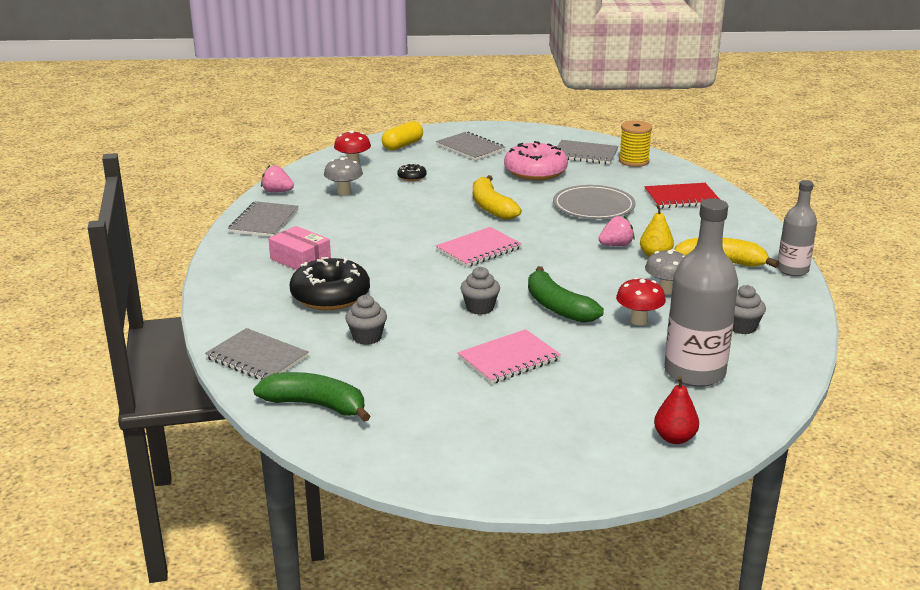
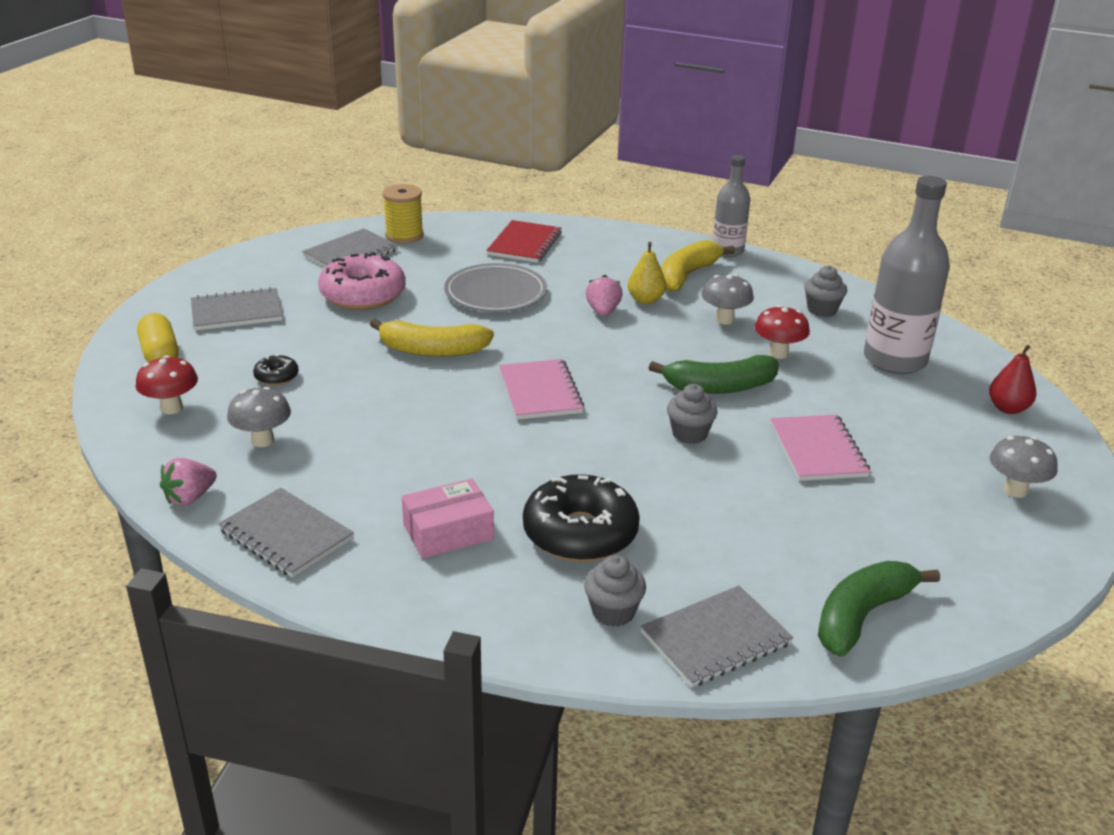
camera: 65 degrees left, 5 degrees up
(367, 337) = (712, 533): grey cupcake -> grey cupcake (613, 612)
(537, 454) = (1015, 490): none -> grey mushroom

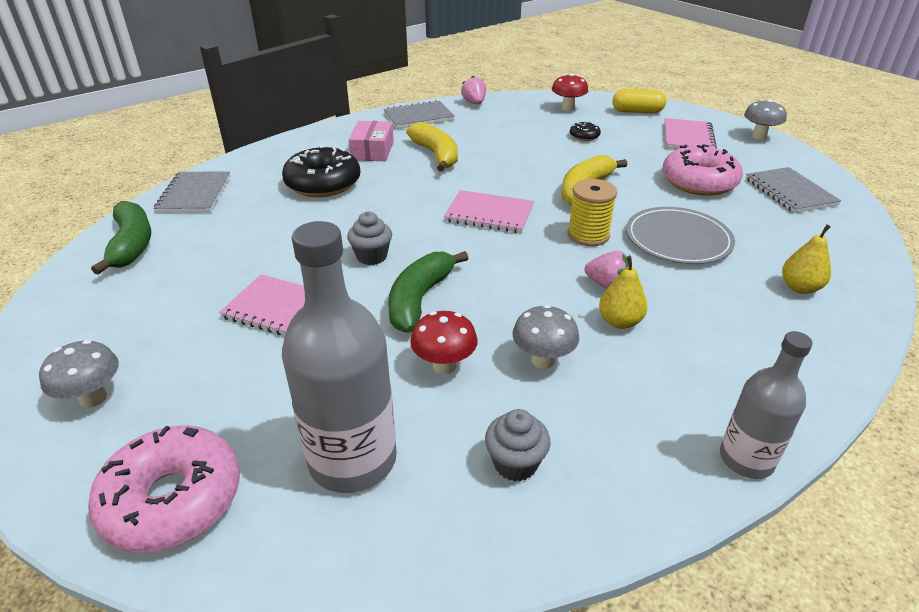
camera: 120 degrees right, 5 degrees up
(237, 312) = (688, 137): grey notebook -> pink notebook
(262, 440) = (511, 123): grey mushroom -> grey mushroom (759, 136)
(404, 236) = (832, 224): yellow spool -> yellow spool (588, 235)
(524, 244) = (800, 288): red notebook -> yellow pear
(613, 612) = (254, 174): grey cupcake -> none
(687, 275) = (673, 380): yellow banana -> yellow banana (436, 155)
(1008, 408) = (173, 500): red pear -> pink donut

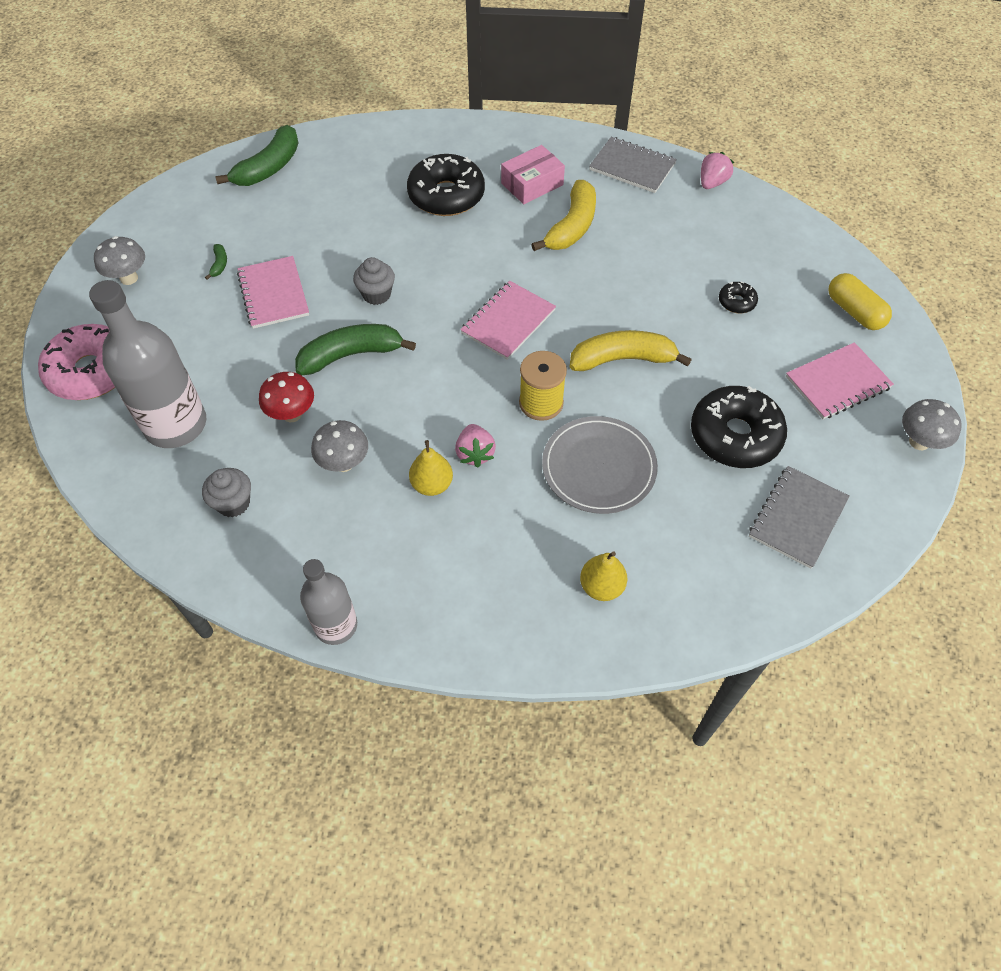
camera: 50 degrees right, 20 degrees up
(189, 325) = (219, 264): none -> green banana
(194, 194) = (357, 143): grey notebook -> none
(489, 214) = (508, 322): pink notebook -> pink notebook turned 60 degrees clockwise
(568, 108) = (791, 254): red mushroom -> none
(699, 182) = (735, 435): pink donut -> black donut

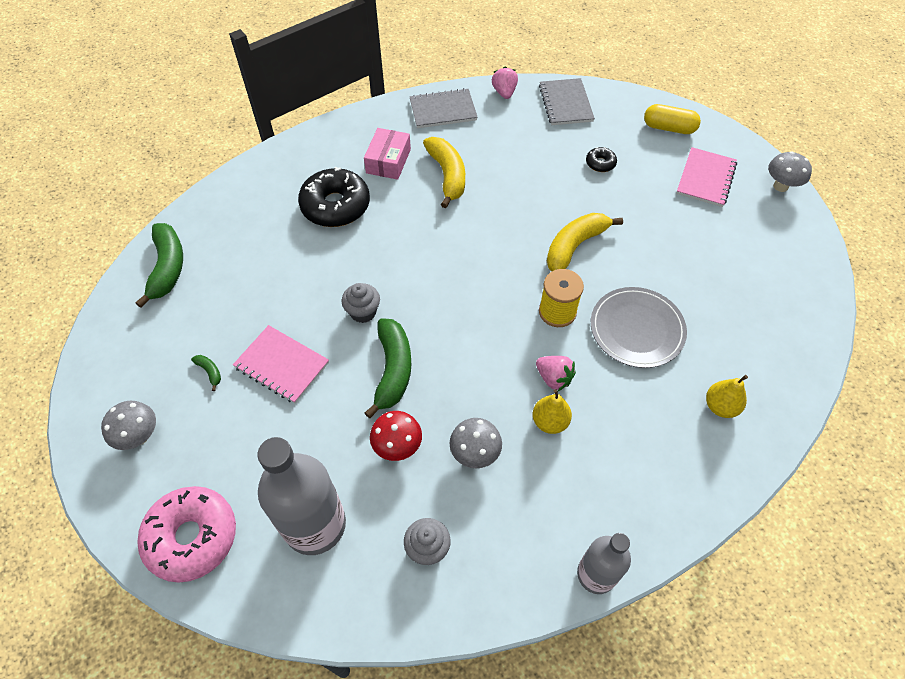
camera: 40 degrees left, 0 degrees up
(351, 355) = (393, 370): green banana -> green banana turned 150 degrees clockwise
(508, 322) = (476, 270): pink notebook -> none
(735, 435) = (688, 251): black donut -> none
(797, 518) = (772, 278): grey notebook -> grey notebook (565, 103)

